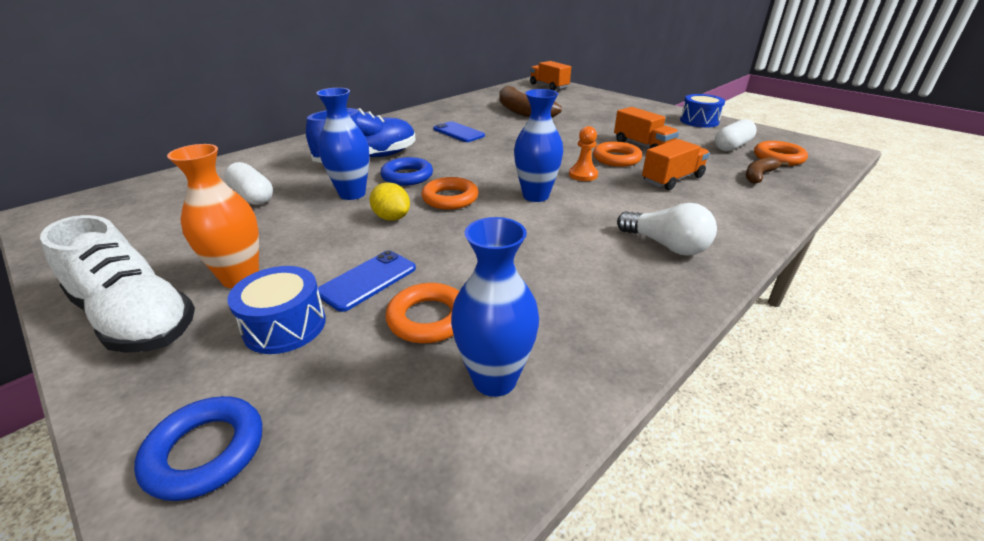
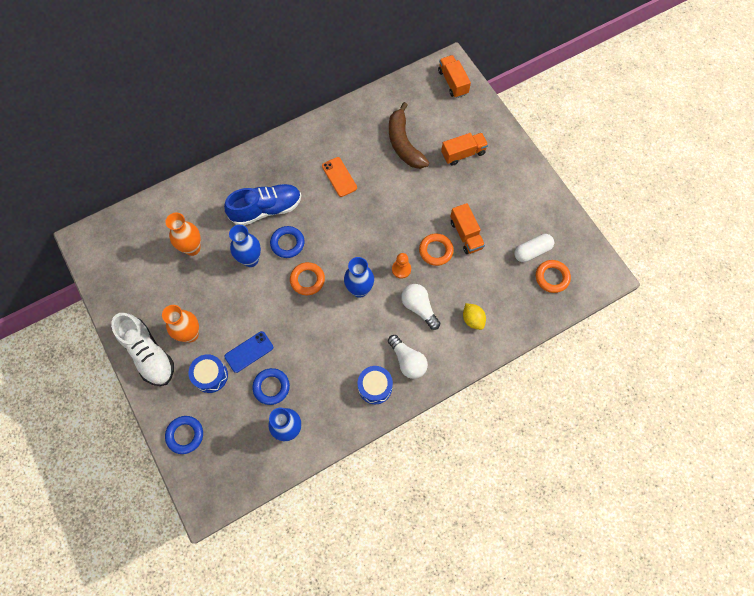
camera: 15 degrees right, 35 degrees up
(252, 196) = (192, 248): white capsule -> orange vase
(392, 218) = (269, 295): yellow lemon -> yellow lemon (472, 319)
(428, 318) = (271, 387): orange ring -> blue ring
(458, 132) = (339, 177): blue phone -> orange phone
(635, 198) = (419, 308): none -> white light bulb
(672, 179) = (456, 290): orange truck -> orange truck (463, 153)
(699, 121) = (539, 198): blue drum -> blue drum (375, 387)
(759, 175) = (517, 299): brown banana -> none

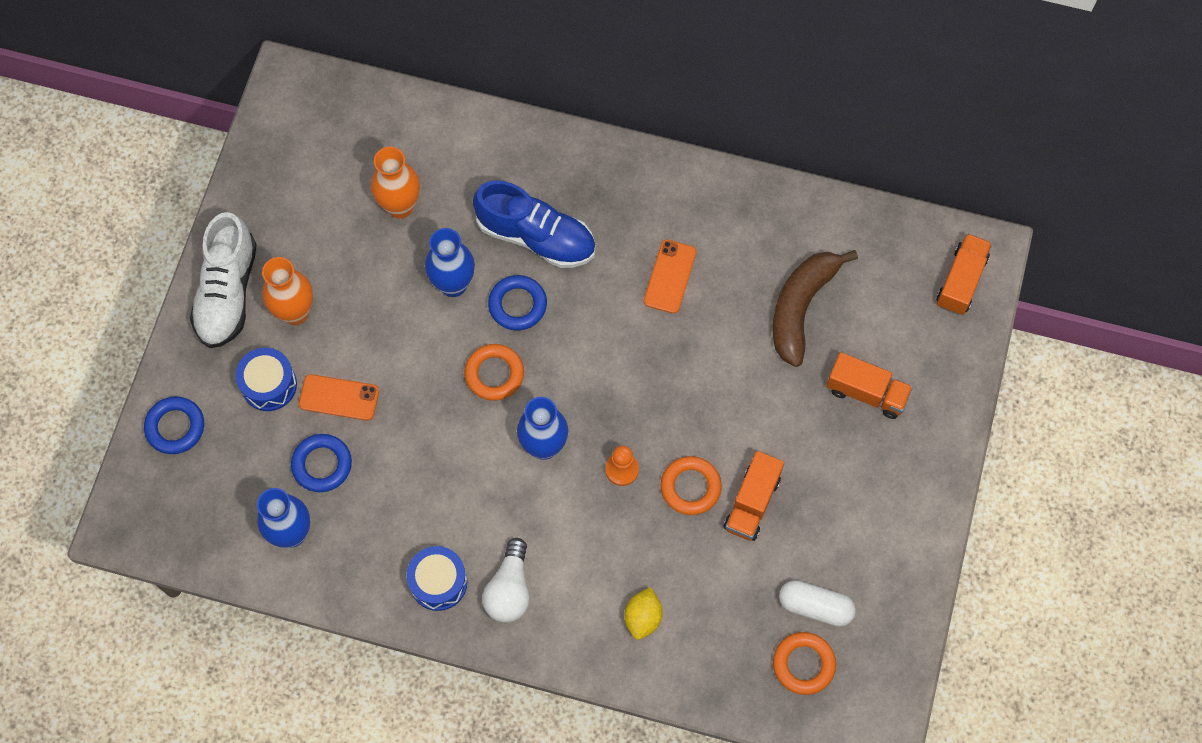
camera: 45 degrees right, 0 degrees up
(249, 352) = (339, 398): blue phone -> orange phone
(419, 308) = (592, 538): white light bulb -> none

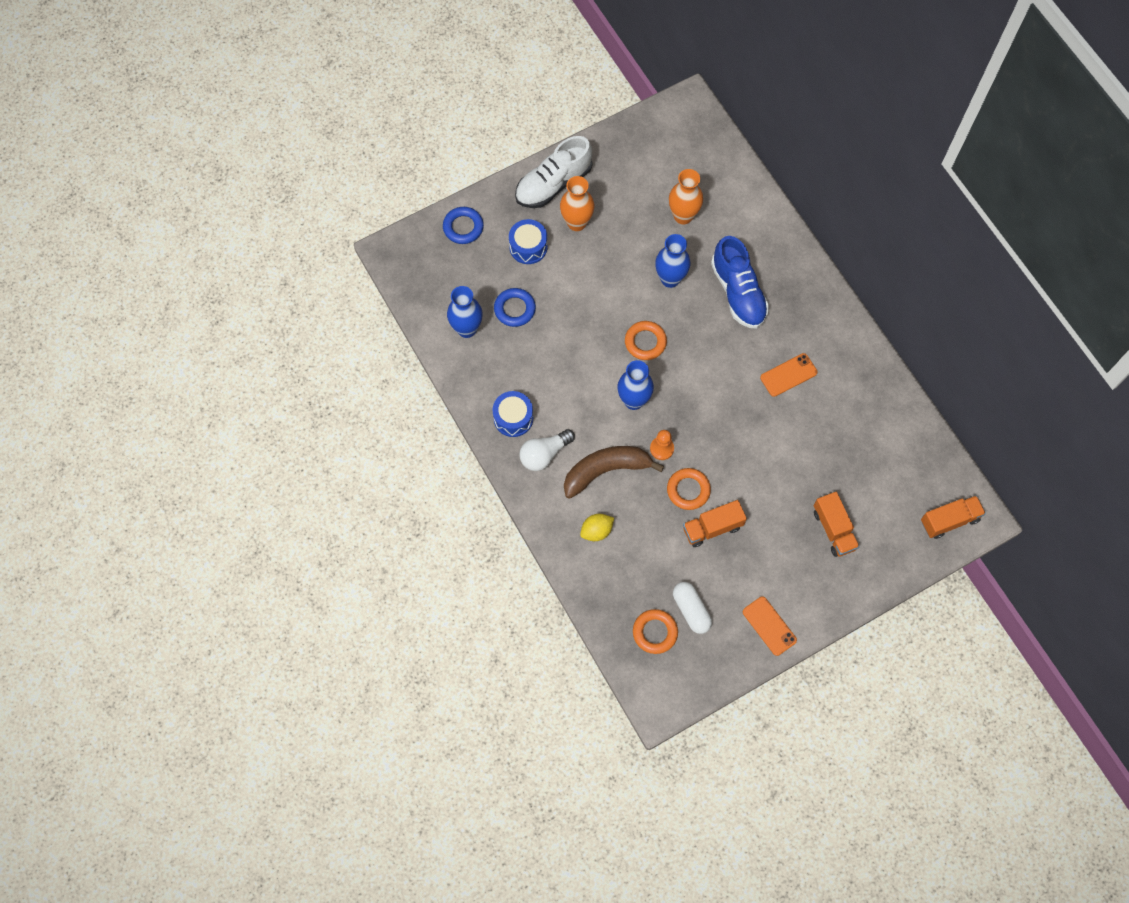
camera: 45 degrees right, 0 degrees up
(339, 398) = (556, 284): orange phone -> orange phone (769, 626)
(517, 305) = (693, 318): blue ring -> none
(801, 308) = (843, 454): brown banana -> brown banana (606, 471)

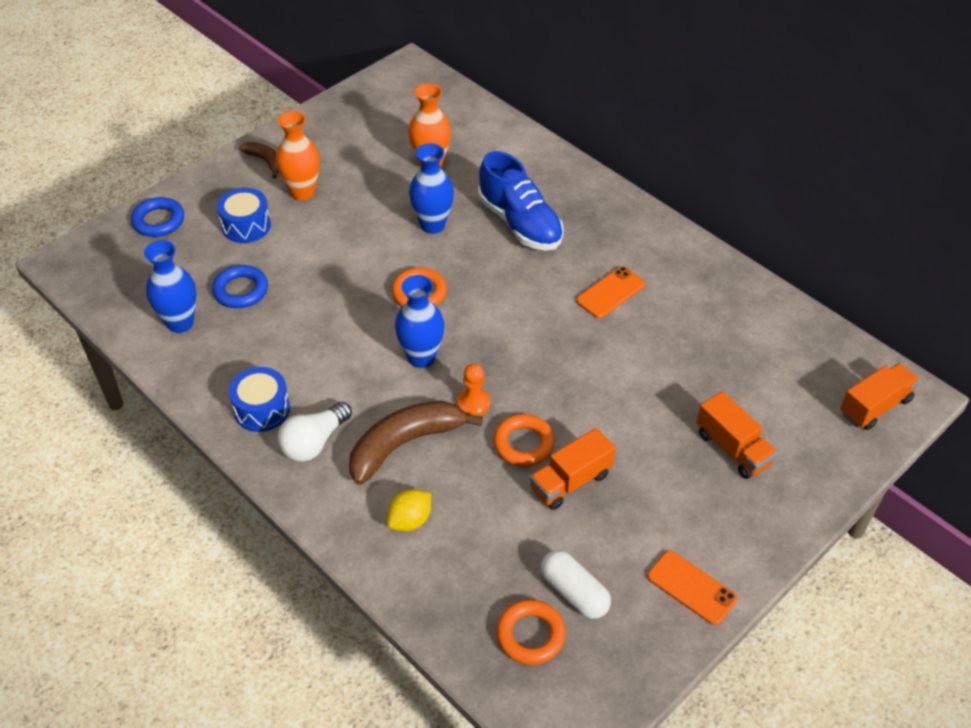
camera: 15 degrees left, 20 degrees down
(553, 184) = (265, 161): white shoe -> brown banana

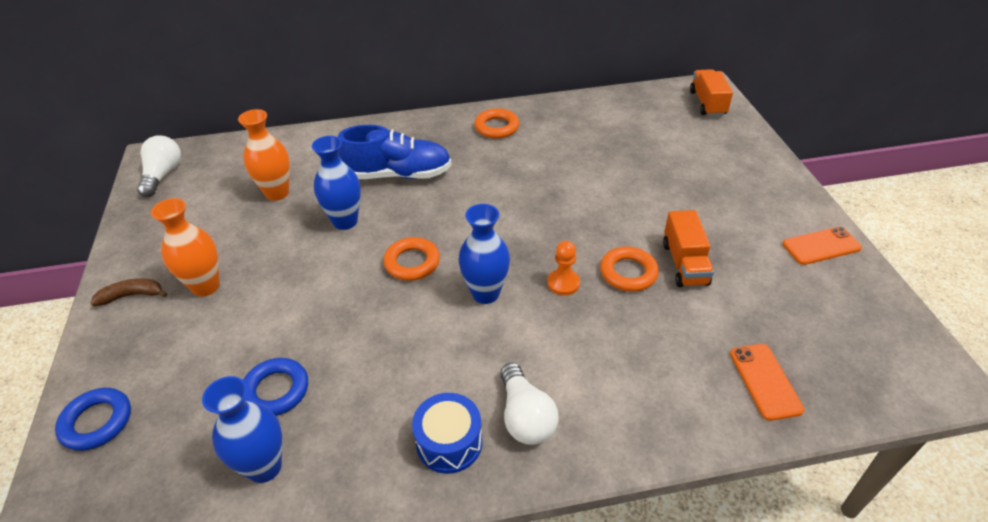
camera: 55 degrees left, 5 degrees down
(246, 225) = (196, 347): blue drum -> none
(394, 87) = (163, 175): none -> white light bulb
(404, 444) = (576, 348): brown banana -> none
(410, 520) = (666, 383): yellow lemon -> none
(530, 635) = (832, 357): orange ring -> orange ring (496, 127)
(574, 592) = (798, 311): white capsule -> none
(610, 293) = (514, 162): orange phone -> orange phone (765, 381)
(733, 448) = (704, 172): orange truck -> none

